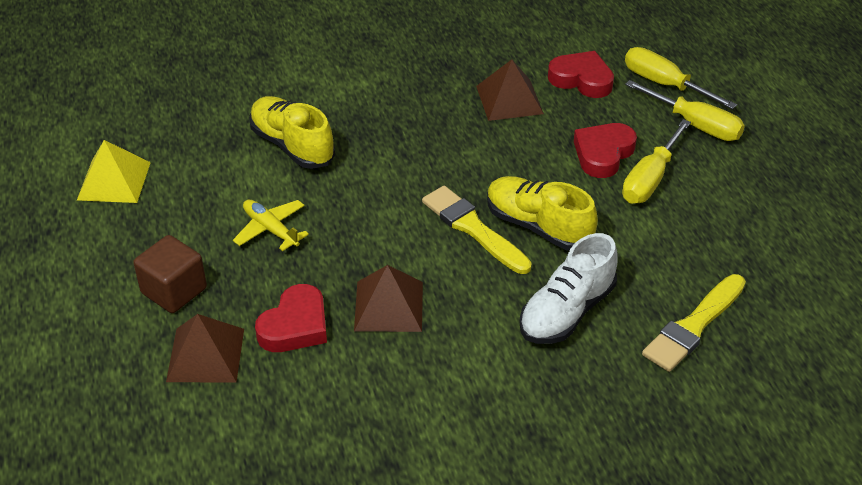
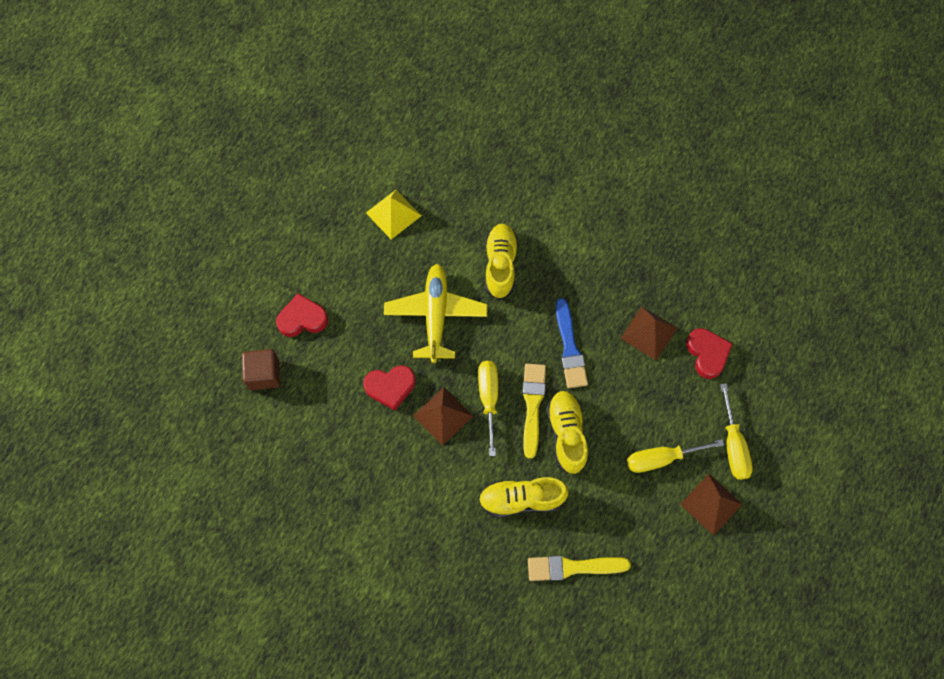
camera: 45 degrees right, 25 degrees up
(174, 291) = (357, 314): brown cube -> brown cube (264, 374)
(206, 354) = (337, 367): brown pyramid -> brown pyramid (711, 504)
(270, 229) = (436, 315): yellow plane -> yellow plane, size x1.87
(449, 160) = (569, 348): none -> blue brush
(566, 312) = (521, 499): white shoe -> yellow shoe
(603, 154) = (656, 418): red heart -> red heart (302, 319)
(665, 84) = (752, 400): yellow screwdriver -> yellow screwdriver (488, 399)

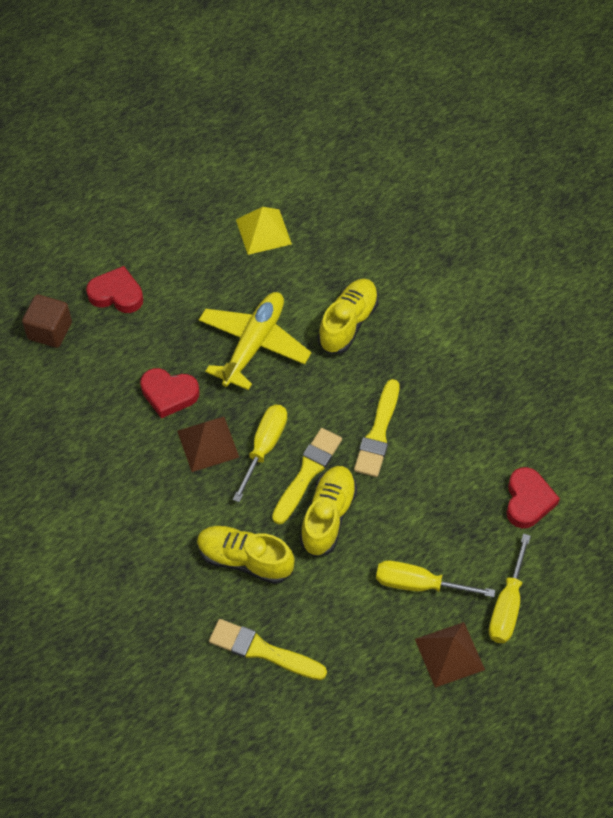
camera: 25 degrees right, 10 degrees down
(569, 348) = (378, 433): blue brush -> yellow brush
(648, 333) = (473, 453): brown pyramid -> none

